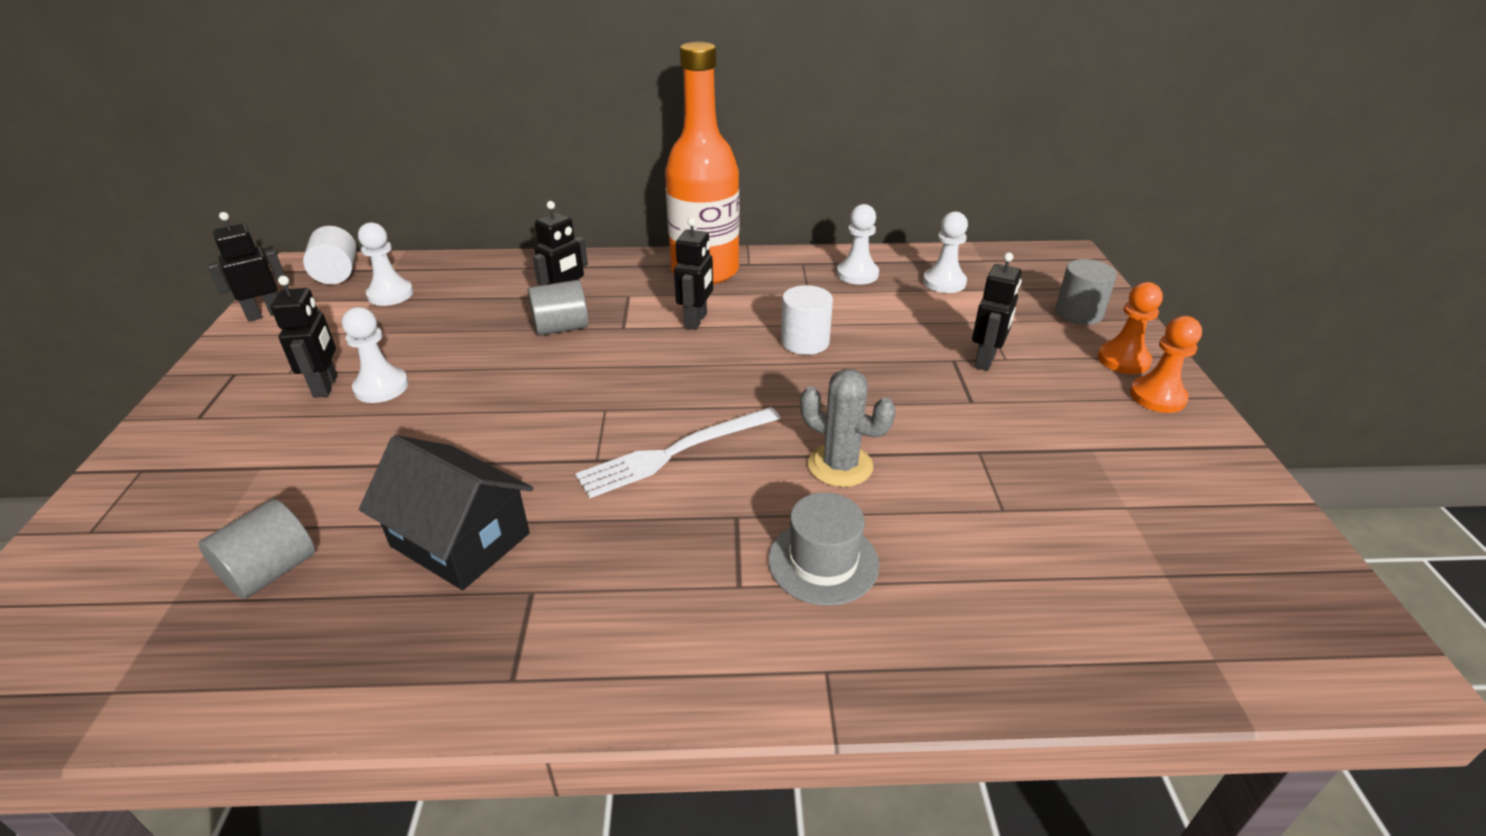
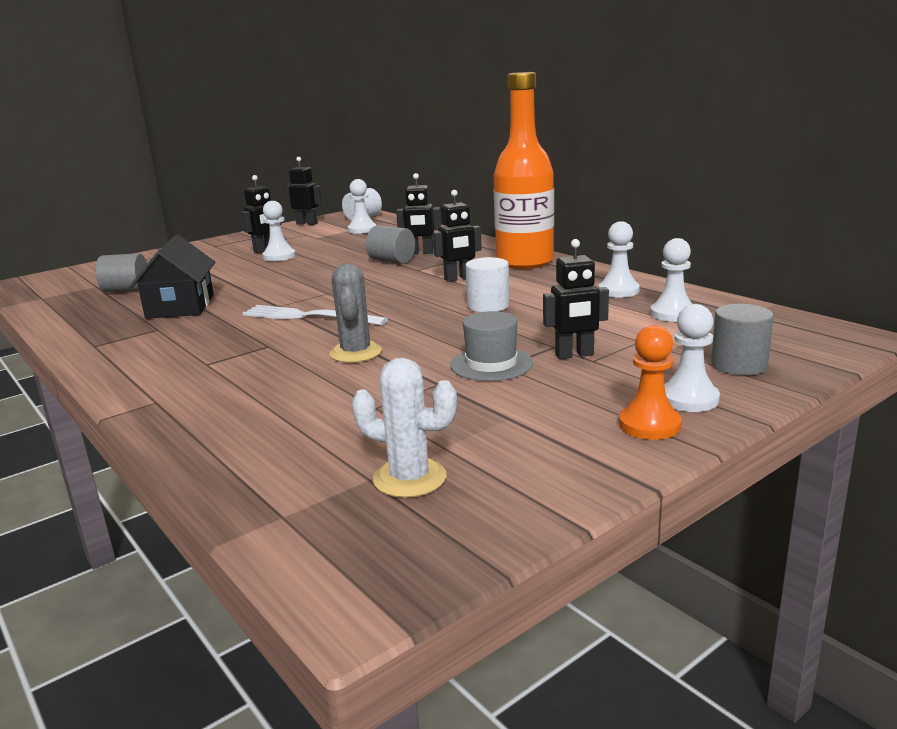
camera: 55 degrees right, 15 degrees down
(823, 562) = (251, 375): grey hat -> grey hat (491, 364)
(1123, 360) = (689, 399): orange pawn -> white pawn
(1181, 551) = (409, 478): none -> white cactus

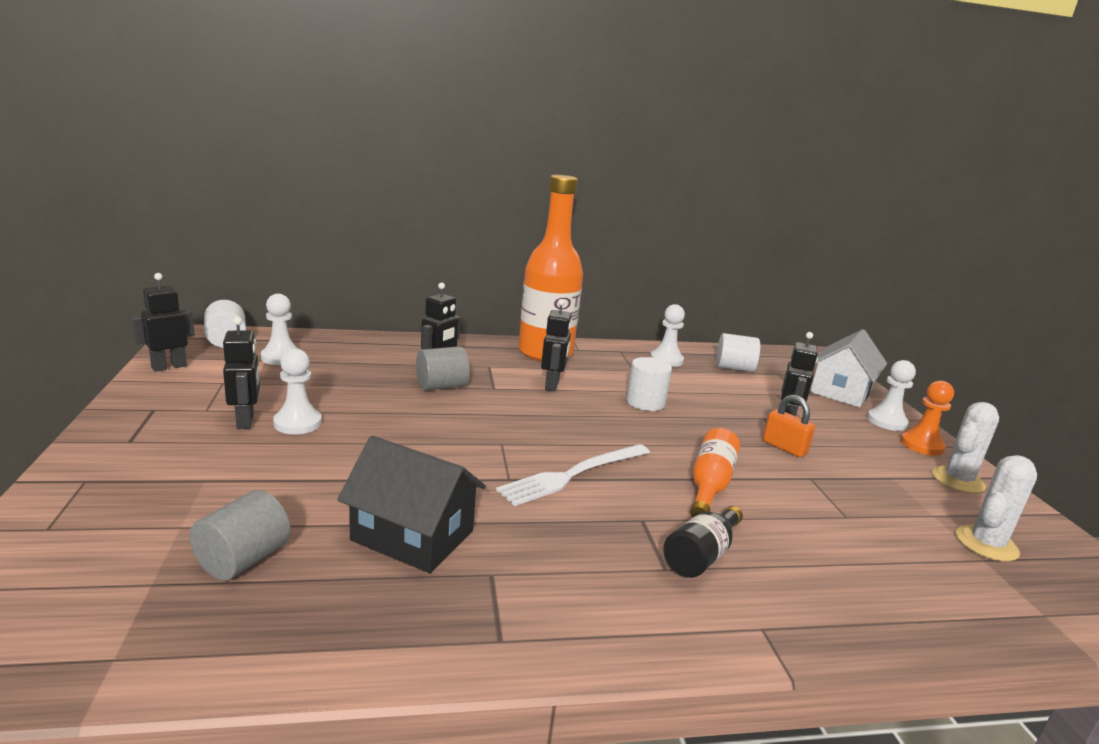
camera: 65 degrees left, 0 degrees up
(234, 370) = (701, 556): none -> black bottle
(355, 353) = (709, 485): grey cactus -> orange bottle
(491, 364) = (784, 447): grey hat -> orange padlock
(571, 453) = (957, 480): none -> white cactus
(672, 314) = (734, 368): white pawn -> white cylinder
(739, 365) = (841, 391): grey cylinder -> white house

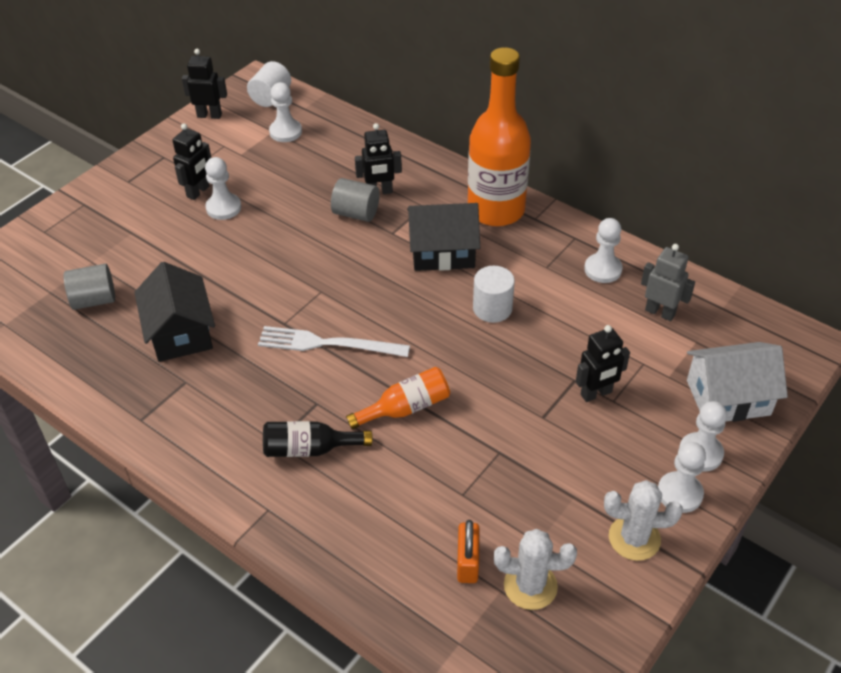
camera: 50 degrees right, 25 degrees up
(552, 385) = (442, 252): black robot -> black house
(734, 368) = (660, 312): white cylinder -> grey robot
(784, 447) = (532, 416): orange padlock -> orange padlock (467, 562)
(921, 445) = (679, 493): orange pawn -> white pawn

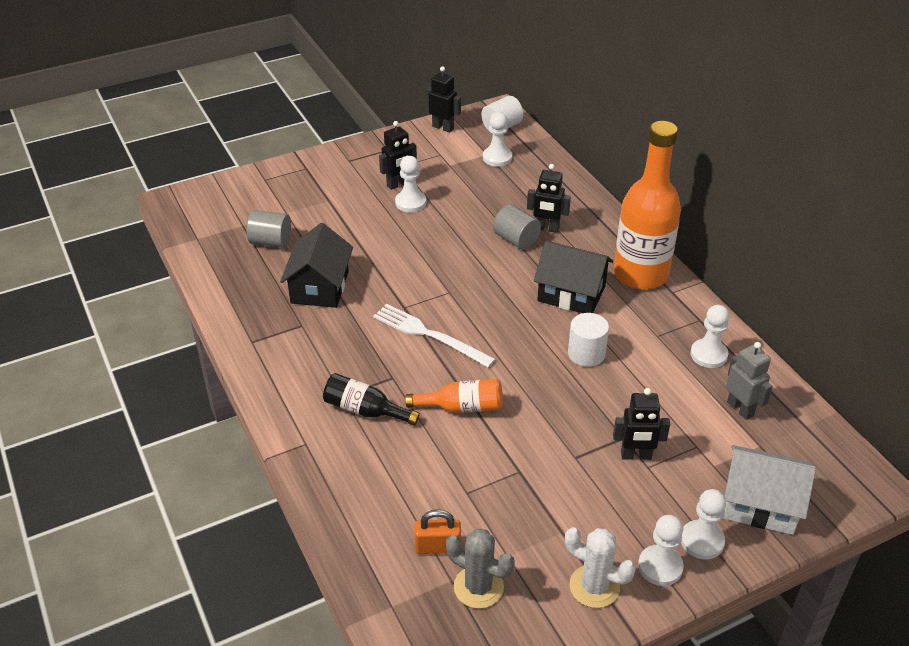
camera: 25 degrees right, 5 degrees down
(467, 562) = (437, 547): orange padlock -> orange padlock turned 60 degrees clockwise
(530, 586) = (478, 587): white cactus -> grey cactus

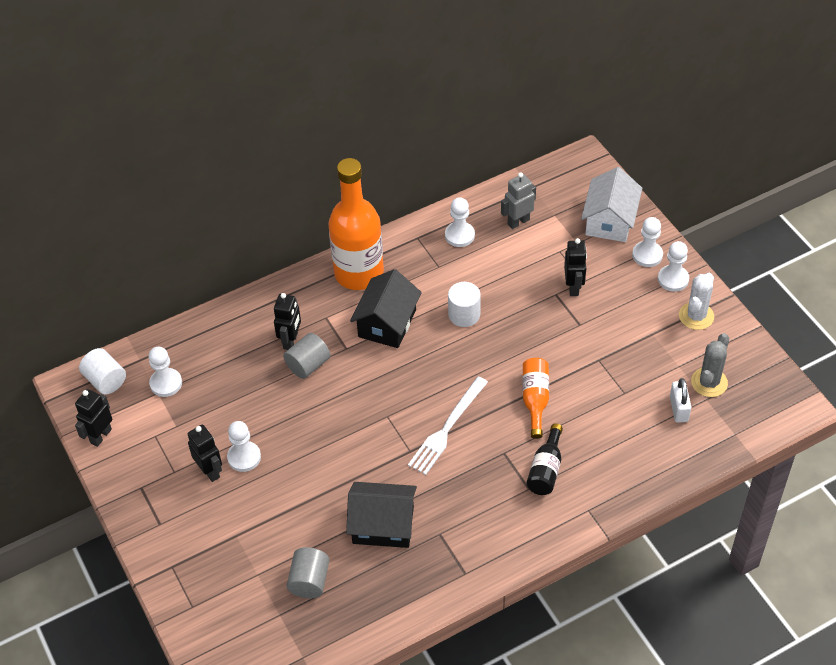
camera: 90 degrees left, 10 degrees up
(437, 547) = (678, 409): orange padlock -> white padlock

